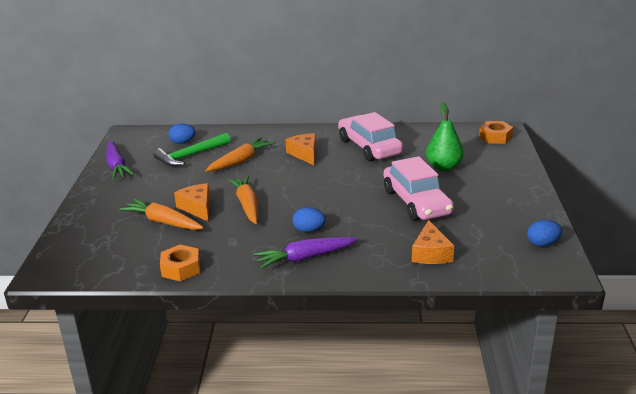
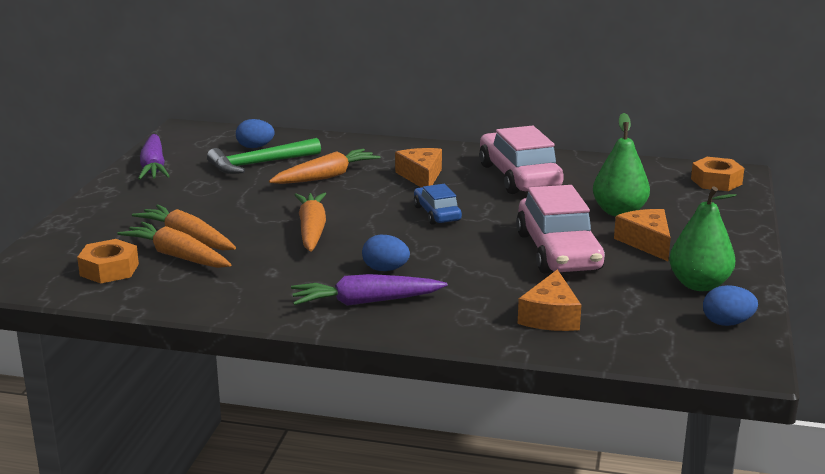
camera: 10 degrees right, 5 degrees down
(161, 237) = (177, 256): none -> orange carrot
(181, 268) = (187, 295): orange nut -> orange nut (109, 270)
(197, 208) = (241, 226): orange cheese -> orange cheese (646, 242)
(326, 182) = (437, 213): none -> blue car
(514, 217) = (699, 285): none -> green pear

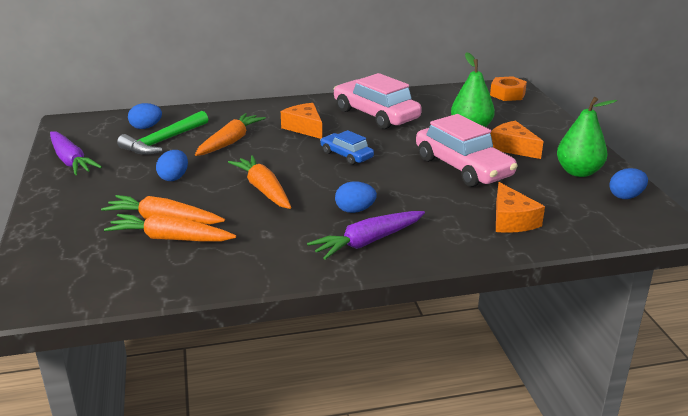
camera: 25 degrees left, 5 degrees up
(109, 270) = (118, 266): orange nut -> none
(235, 201) = (174, 178): none -> blue egg

